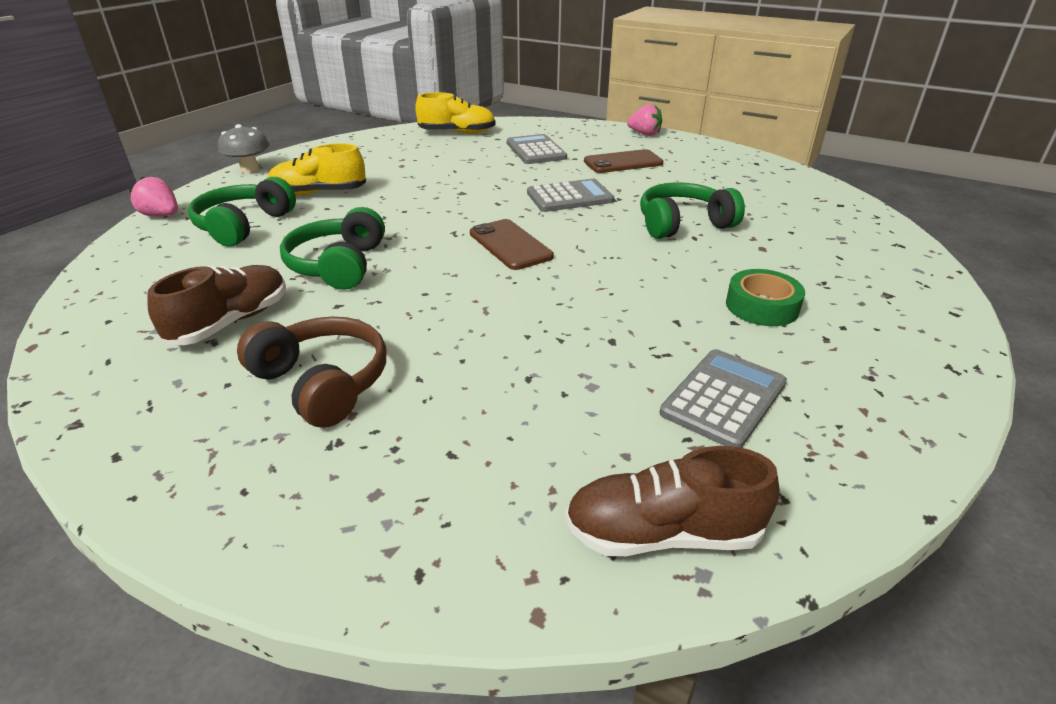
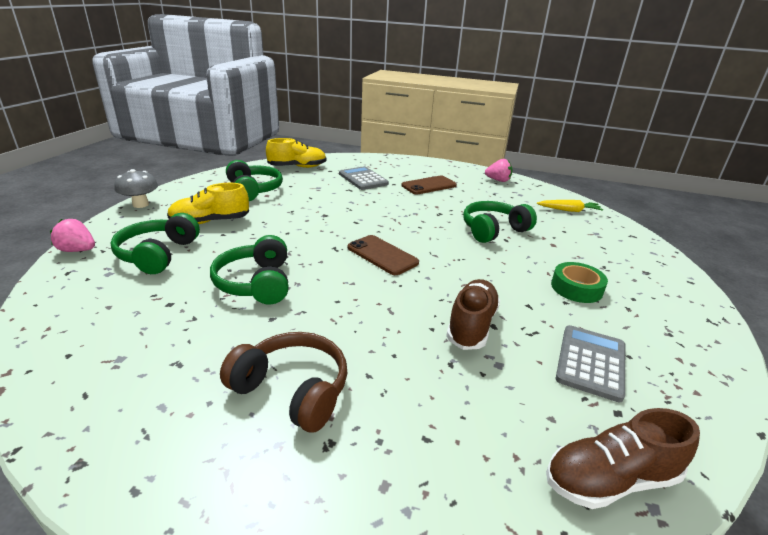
camera: 15 degrees left, 5 degrees down
(231, 322) = (186, 343): brown shoe -> brown shoe (471, 325)
(388, 159) = (253, 190): none -> green headphones
(569, 197) = (405, 214): grey calculator -> none
(644, 134) = (432, 163): pink strawberry -> pink strawberry (498, 180)
(817, 204) = (569, 210): none -> yellow carrot

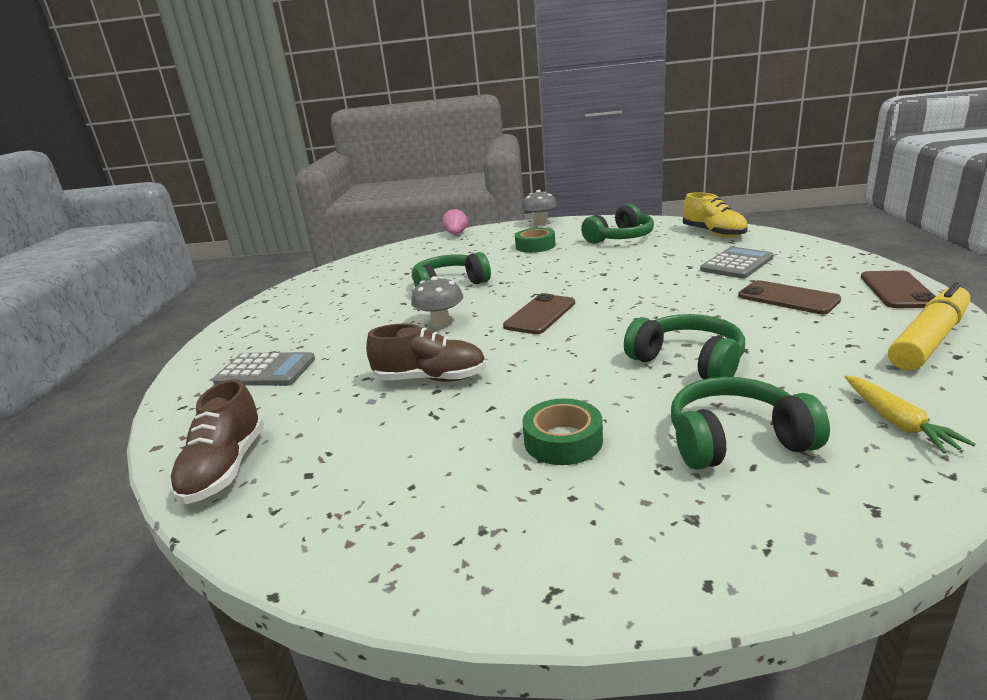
camera: 80 degrees right, 5 degrees down
(158, 254) = (468, 250): green headphones -> green headphones (735, 440)
(210, 222) = (535, 246): yellow shoe -> green tape
(292, 390) = (323, 329): brown headphones -> none
(354, 303) = (440, 322): none -> grey mushroom
(441, 166) = (897, 290): none -> brown phone
(498, 180) = (929, 339): pink strawberry -> yellow marker
(591, 362) = (389, 456): grey calculator -> grey calculator (265, 371)
(610, 479) = (225, 468): brown shoe -> brown shoe turned 150 degrees counterclockwise

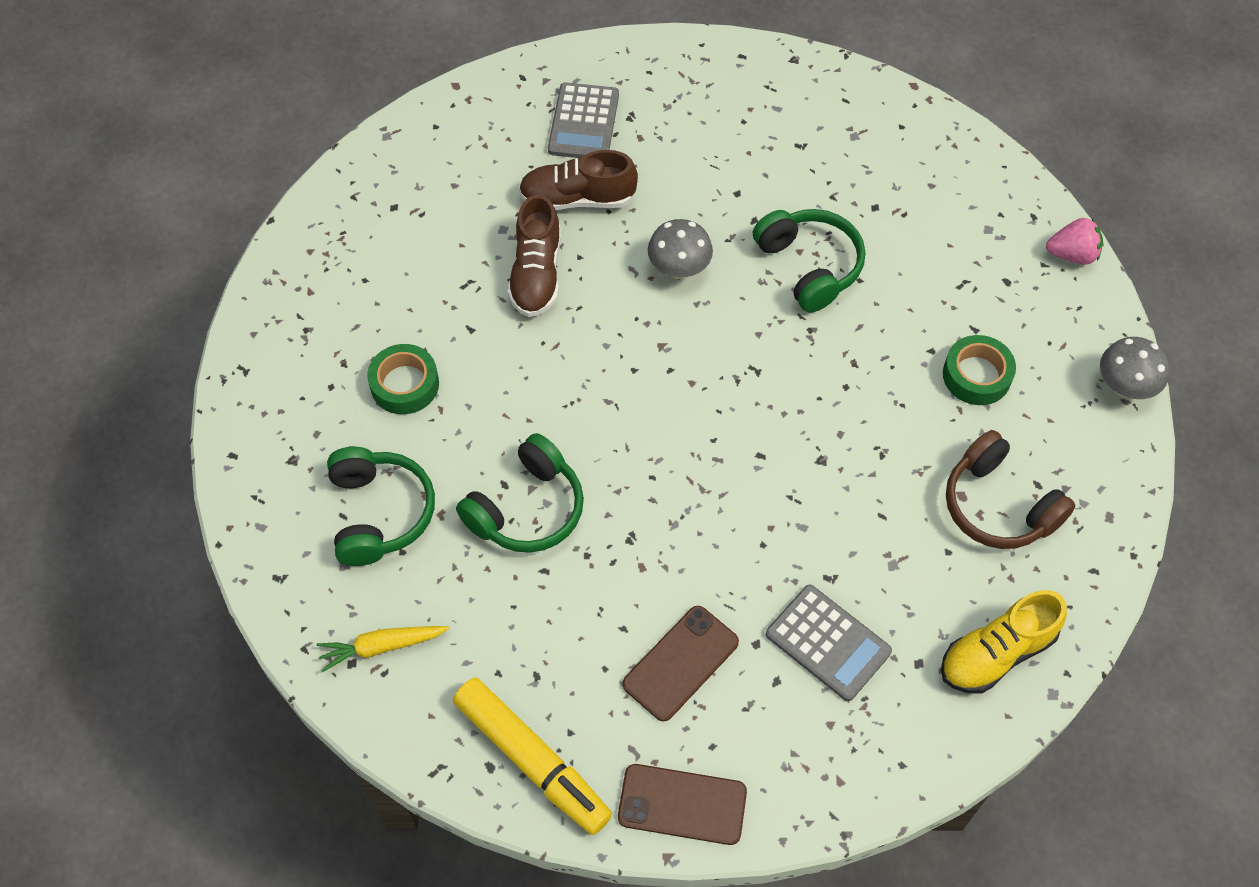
camera: 85 degrees right, 35 degrees up
(225, 468) = (413, 147): brown shoe -> brown shoe (577, 199)
(540, 315) = (682, 374): brown phone -> none
(620, 238) = (998, 505): green headphones -> brown headphones

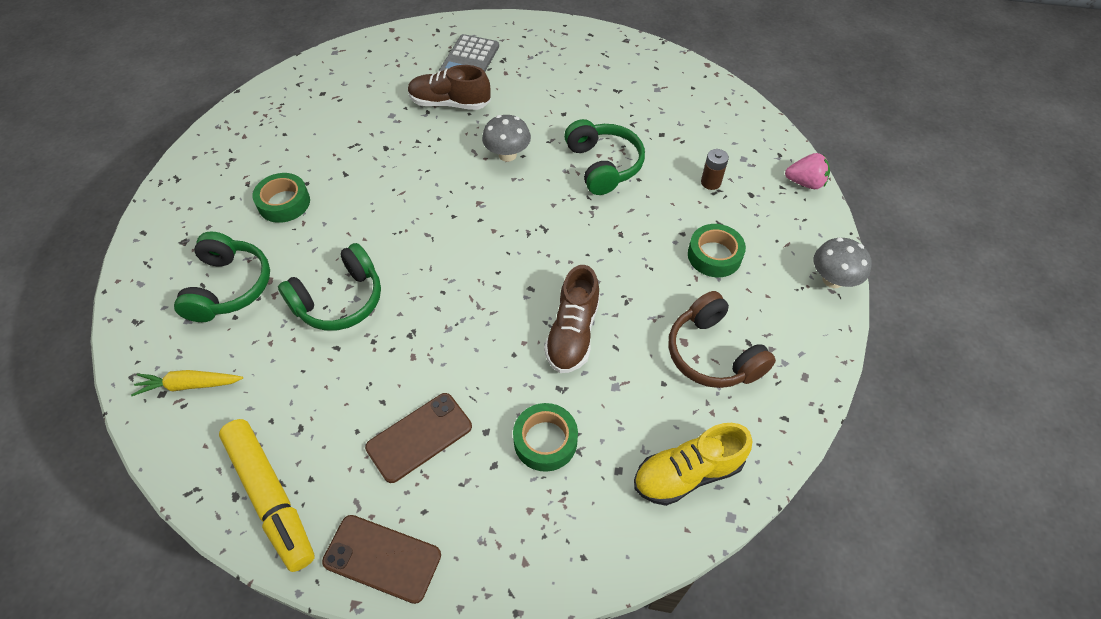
camera: 10 degrees right, 5 degrees down
(536, 274) = (404, 145): brown shoe -> brown shoe (573, 333)
(828, 643) = (545, 441): grey calculator -> green tape
(953, 271) = (710, 182): none -> brown battery

